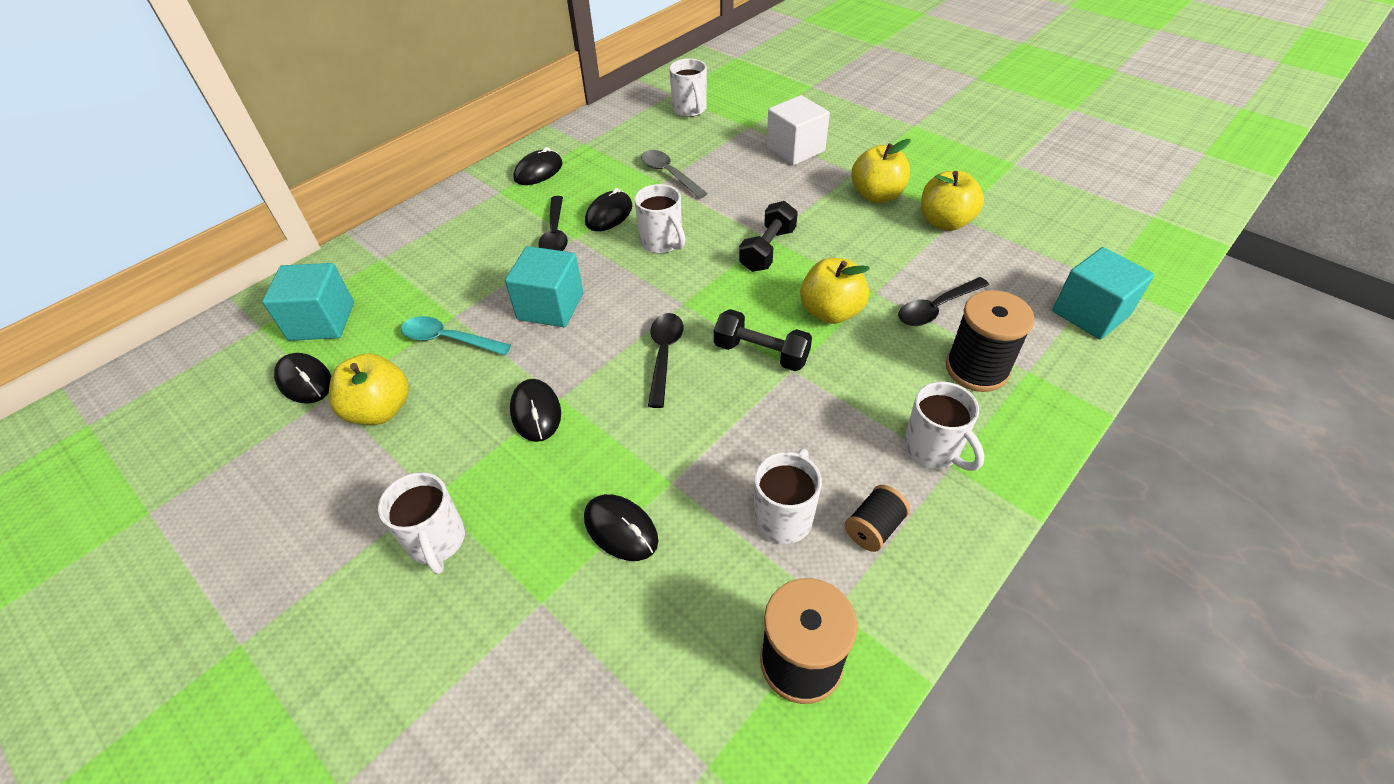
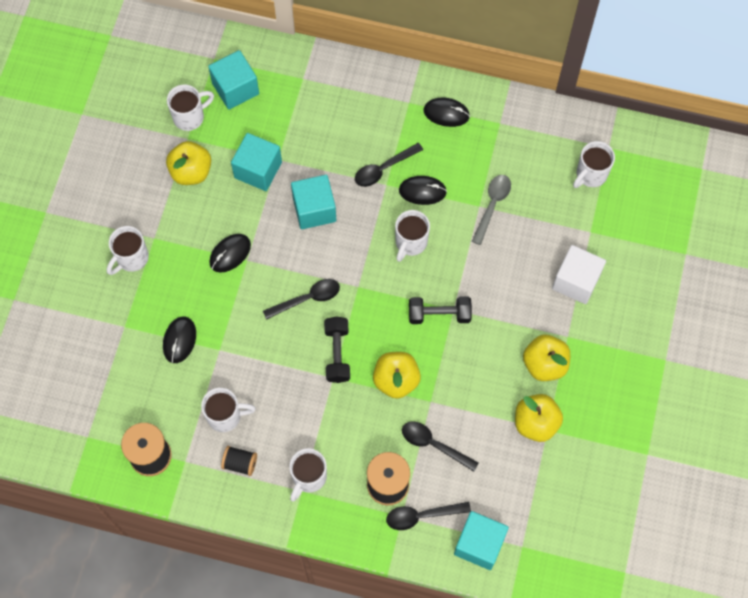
camera: 60 degrees right, 20 degrees up
(304, 381) = (190, 117): black mouse -> white mug
(448, 339) = (258, 170): turquoise spoon -> turquoise cube
(1034, 351) = (422, 516): none -> black spoon

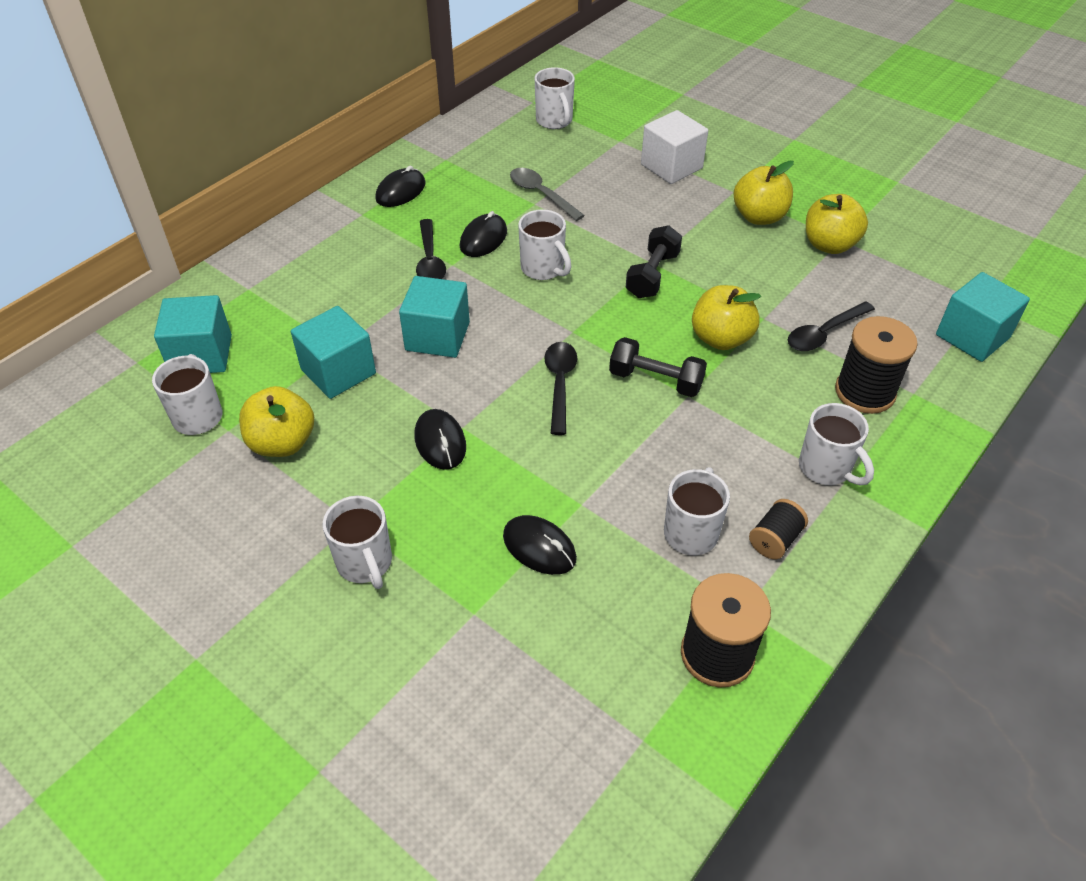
camera: 65 degrees left, 20 degrees down
(422, 516) = (919, 374): black spoon -> none

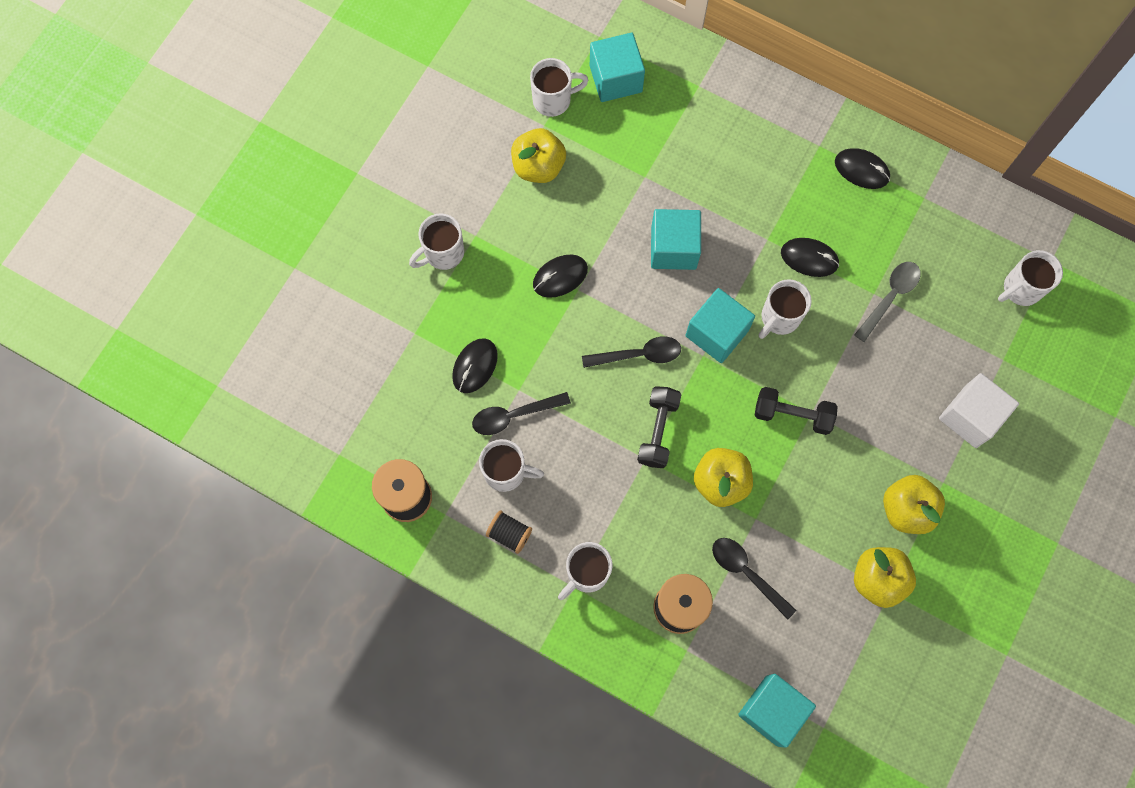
camera: 80 degrees right, 25 degrees up
(338, 371) = (618, 183): turquoise cube -> turquoise cube (717, 333)
(430, 260) = (769, 219): black spoon -> black spoon (514, 415)

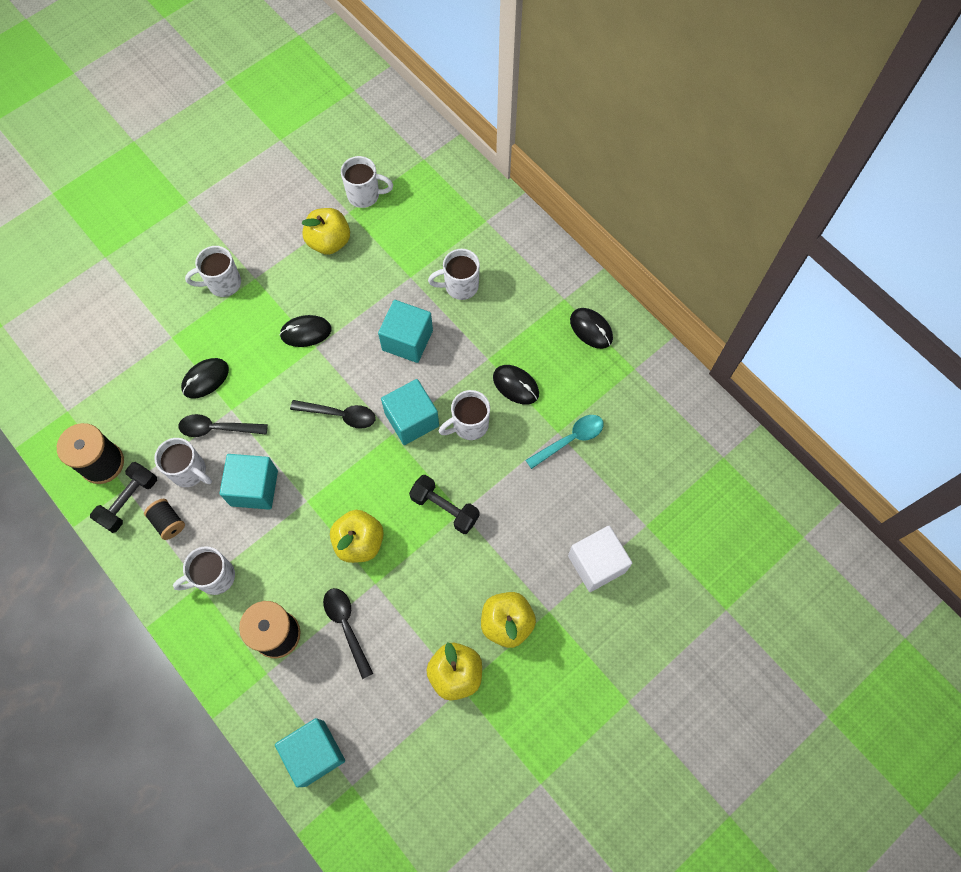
camera: 20 degrees right, 5 degrees down
(615, 79) = (421, 195): turquoise cube -> turquoise cube (254, 488)
(658, 431) = (327, 482): black dumbbell -> black dumbbell (129, 501)
(890, 297) = (570, 440): grey spoon -> turquoise spoon
(1020, 289) = (686, 471): white mug -> white mug (460, 286)

